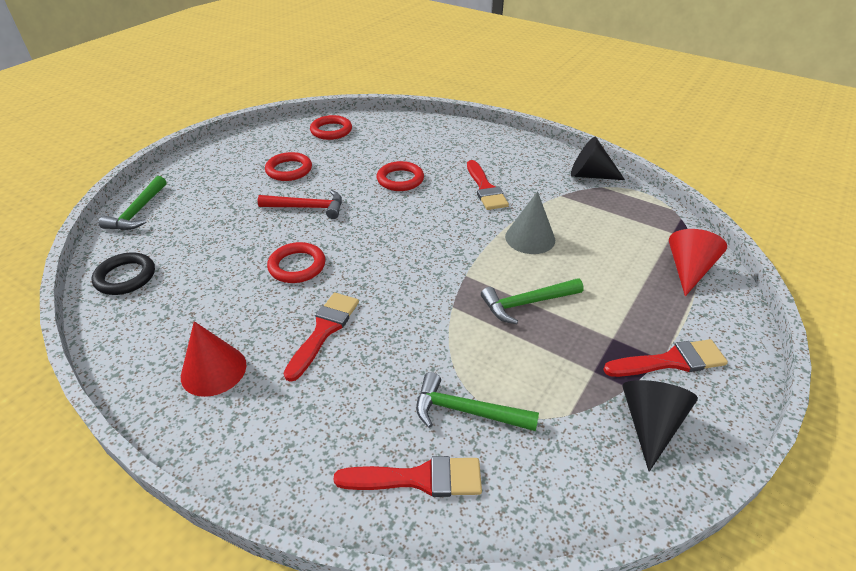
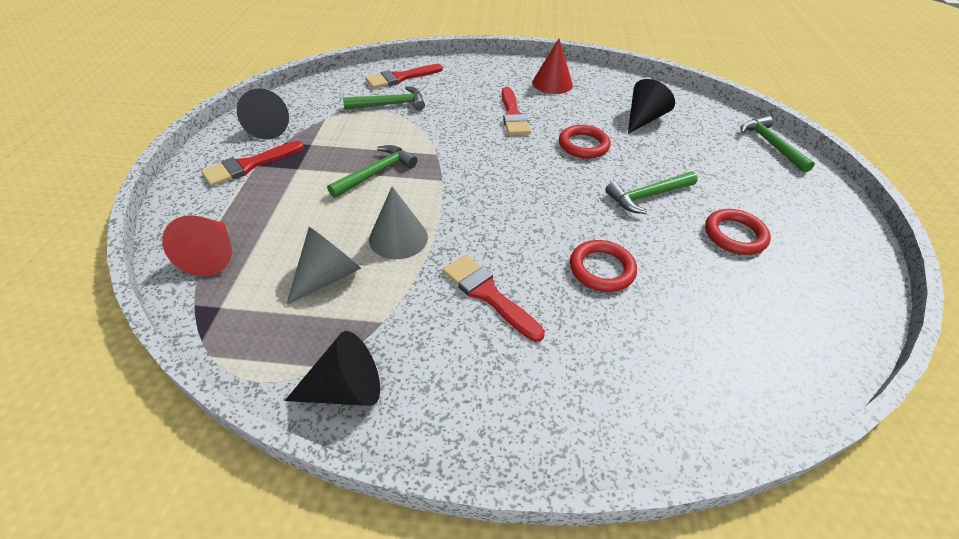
camera: 150 degrees right, 5 degrees up
(125, 277) = (683, 105): black ring -> none
(195, 275) = (643, 119): none -> black cone
(307, 207) = (648, 196): red hammer -> green hammer
(331, 131) = (798, 330): red ring -> none
(592, 229) = (328, 276): none -> grey cone

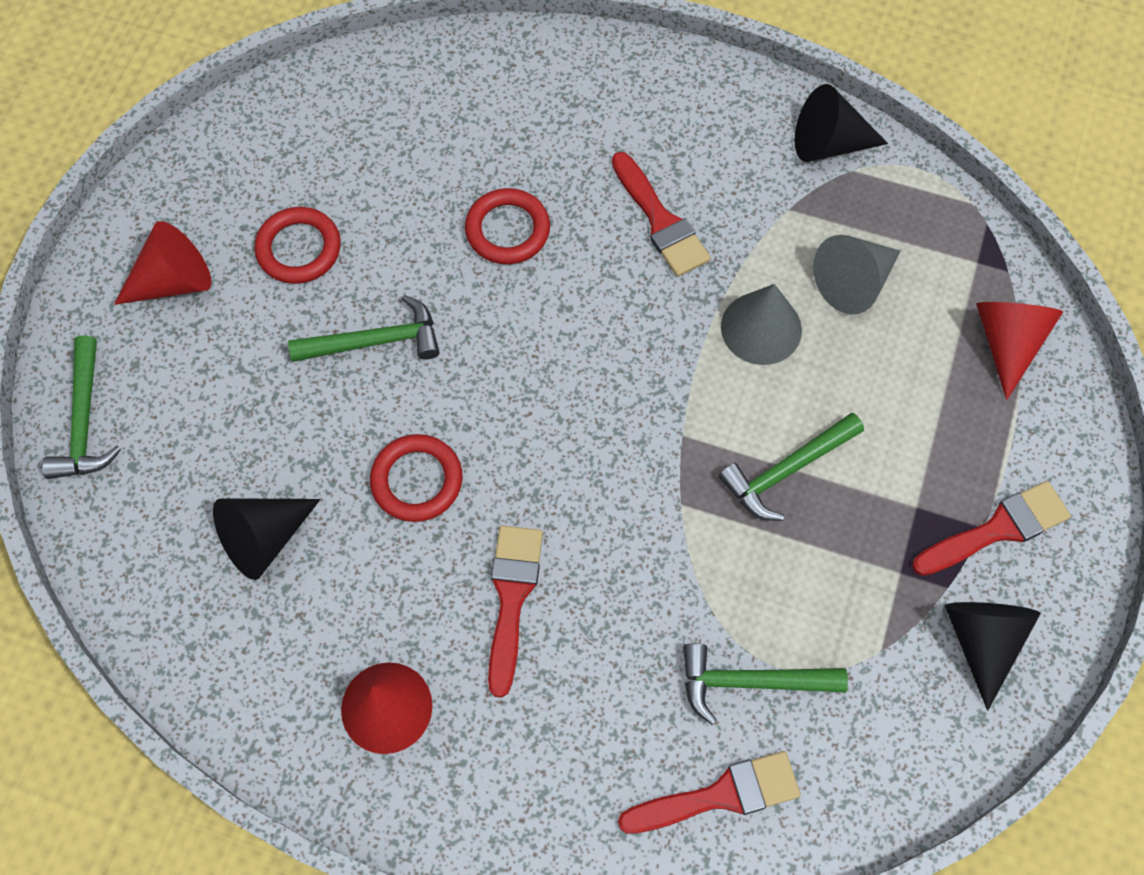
camera: 165 degrees left, 20 degrees up
(792, 207) = (174, 281): none -> red cone

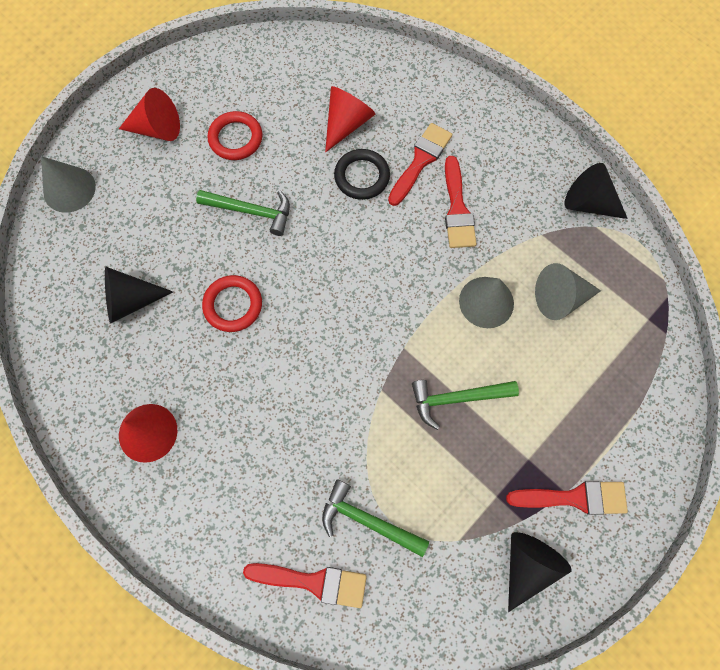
camera: 25 degrees right, 5 degrees up
(85, 421) = (69, 189): green hammer -> grey cone
(507, 230) = (362, 176): red ring -> black ring
(511, 598) = (252, 401): red brush -> red brush (420, 161)
(1007, 342) = (642, 379): red cone -> red cone (347, 124)

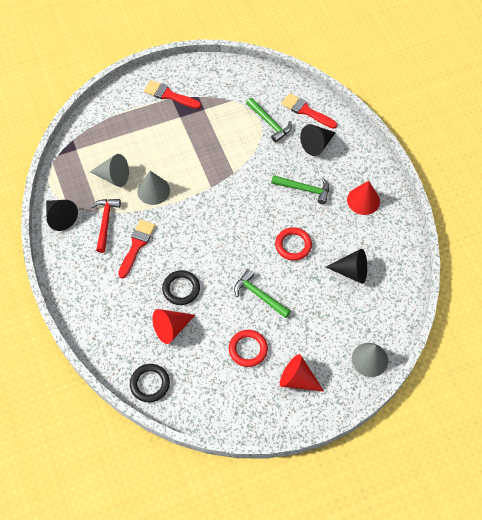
camera: 155 degrees left, 10 degrees down
(337, 55) = (150, 384): none -> black ring
(420, 161) = (140, 283): red brush -> none
(457, 398) = (197, 153): green hammer -> green hammer (304, 189)
(522, 223) = (105, 222): none -> red hammer
(527, 565) = (207, 81): black cone -> black cone (317, 144)

